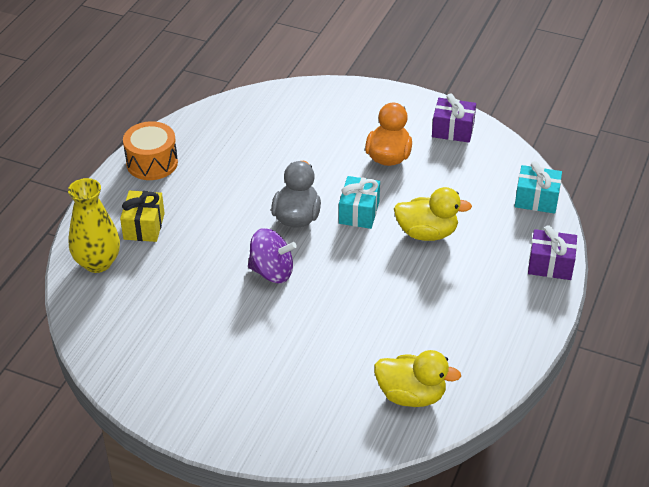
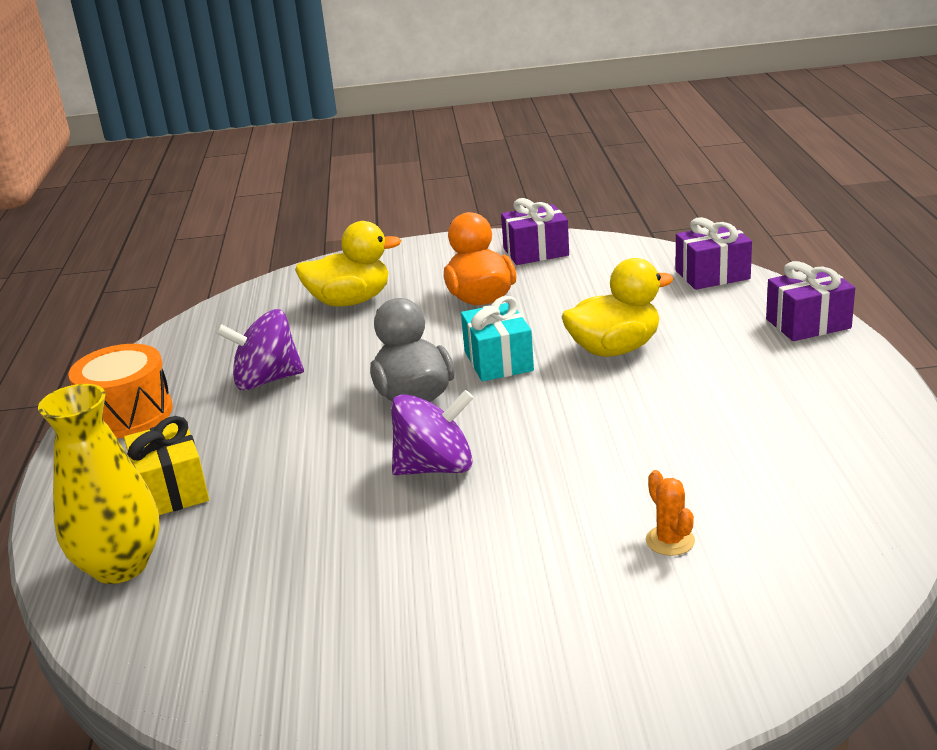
camera: 25 degrees left, 15 degrees down
(232, 170) = (266, 380): none -> purple spinning top
(342, 369) = (670, 541): none -> orange cactus
(411, 395) = (809, 529): yellow duck -> yellow duck (350, 301)
(536, 199) = (712, 275): turquoise gift -> purple gift

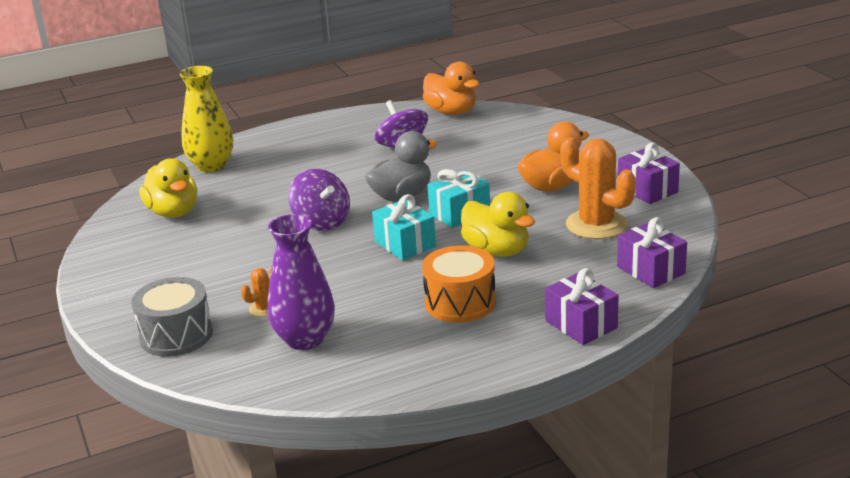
camera: 70 degrees right, 0 degrees up
(128, 414) = (350, 123): orange drum -> orange drum (460, 302)
(171, 490) = (279, 157): yellow gift -> none
(195, 334) = (451, 112): none -> orange duck
(350, 301) = (521, 145): yellow duck -> yellow duck (173, 212)
(553, 407) = (405, 244): none -> turquoise gift
(593, 287) = (596, 225): none -> orange cactus
(712, 639) = (176, 335): none -> grey drum
(773, 510) = (305, 339): none -> purple vase

